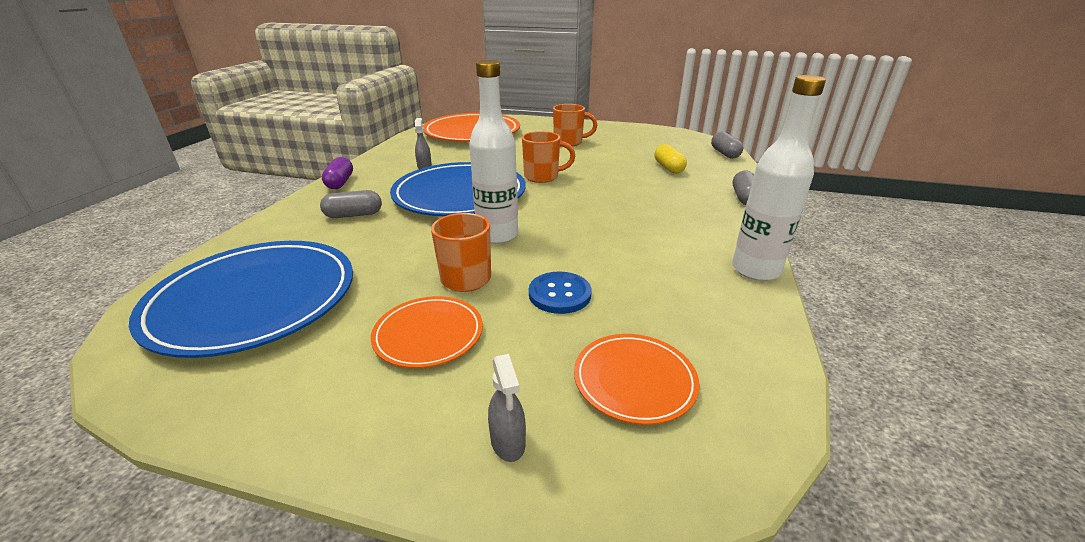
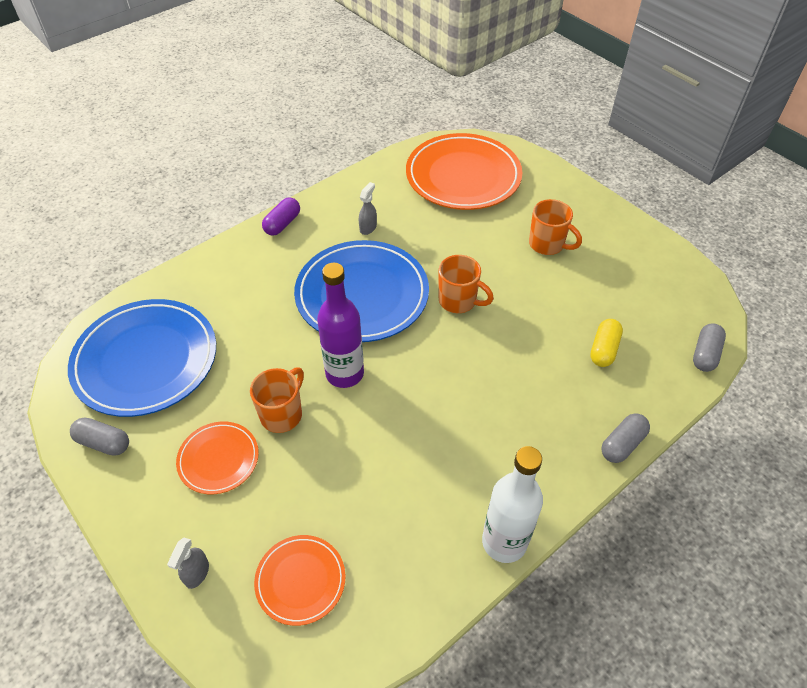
camera: 35 degrees right, 20 degrees up
(354, 215) = (262, 284): grey capsule -> grey capsule (103, 443)
(497, 235) = (344, 373): white bottle -> purple bottle
(559, 294) = (328, 472): blue button -> none

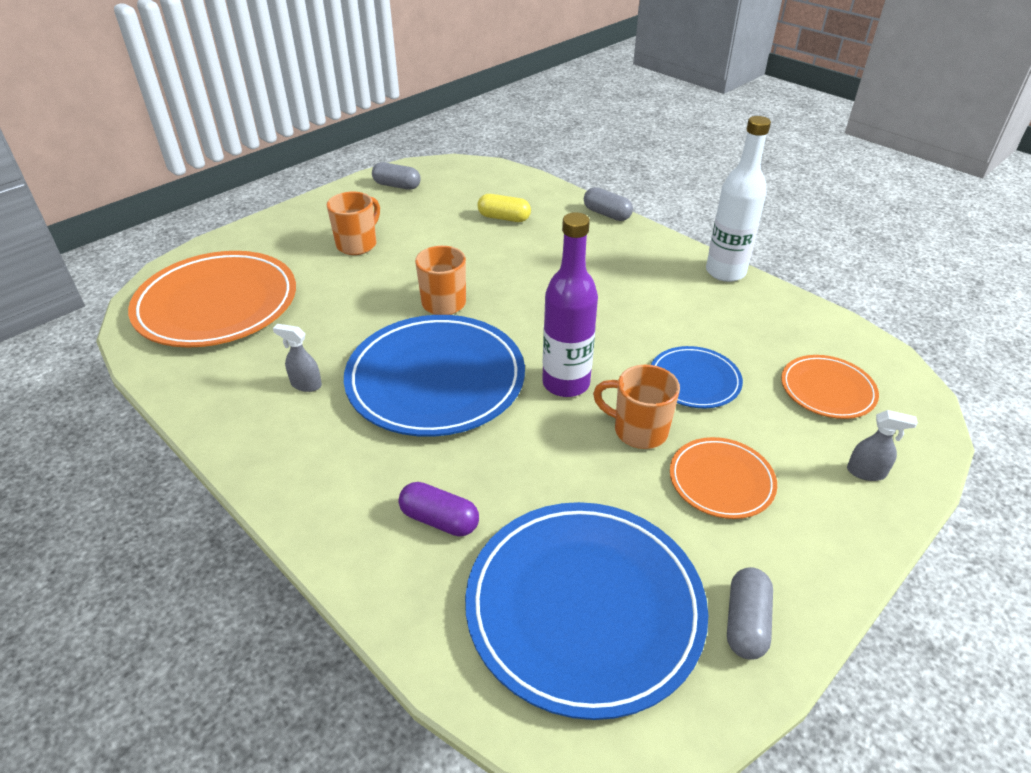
camera: 95 degrees left, 10 degrees down
(282, 224) = (280, 481): purple capsule -> purple capsule (439, 520)
(333, 467) = (694, 380): none -> blue plate
(705, 354) = (502, 173): grey capsule -> grey capsule (397, 186)

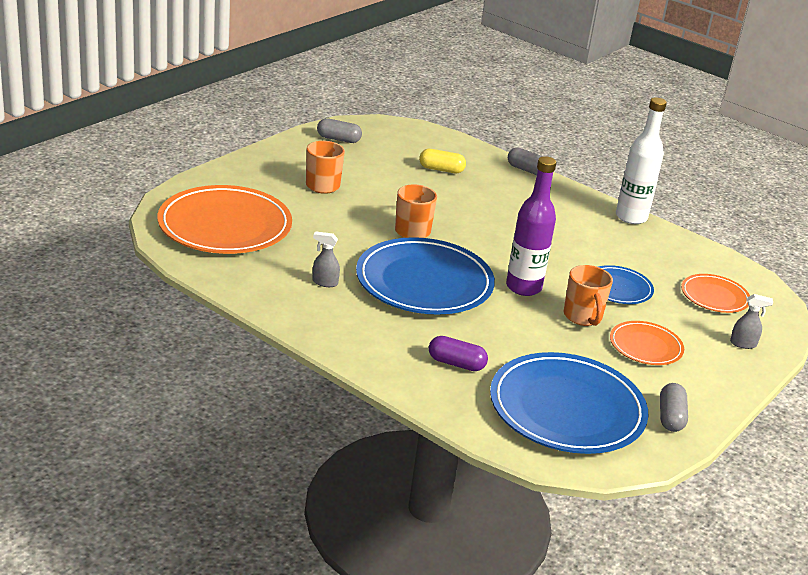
camera: 10 degrees left, 10 degrees down
(638, 430) = (583, 317): orange mug -> orange mug turned 120 degrees counterclockwise

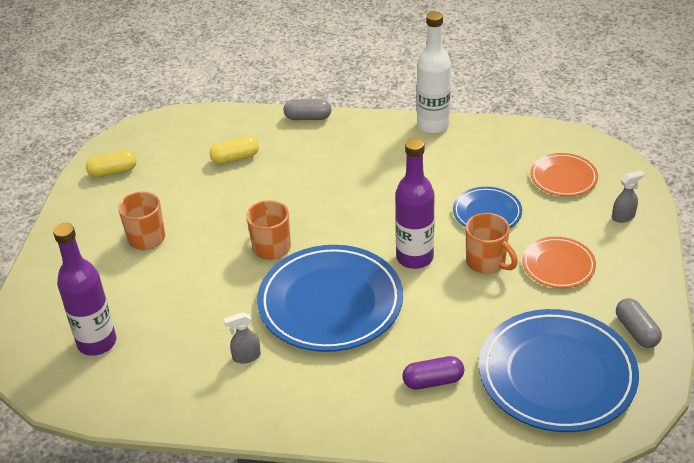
camera: 25 degrees left, 10 degrees up
(225, 226) = (97, 342): orange plate -> purple bottle
(338, 139) = (113, 172): grey capsule -> yellow capsule

